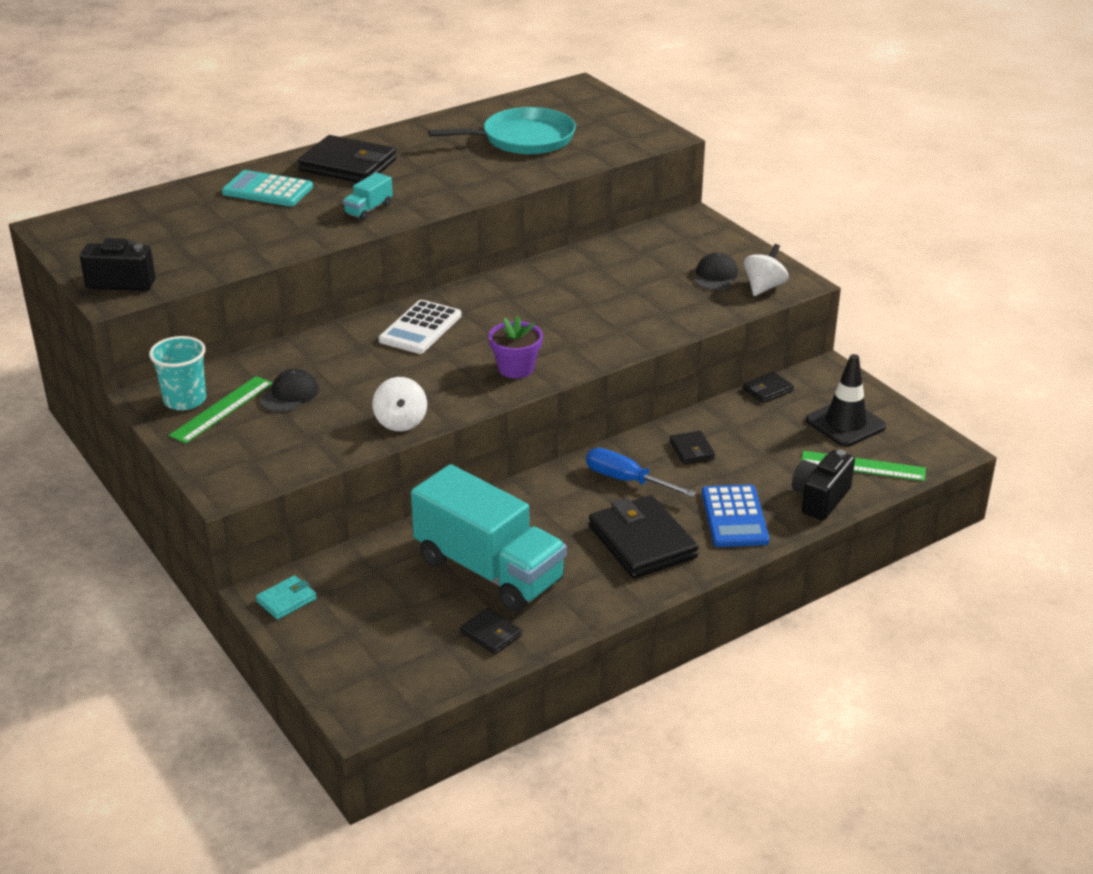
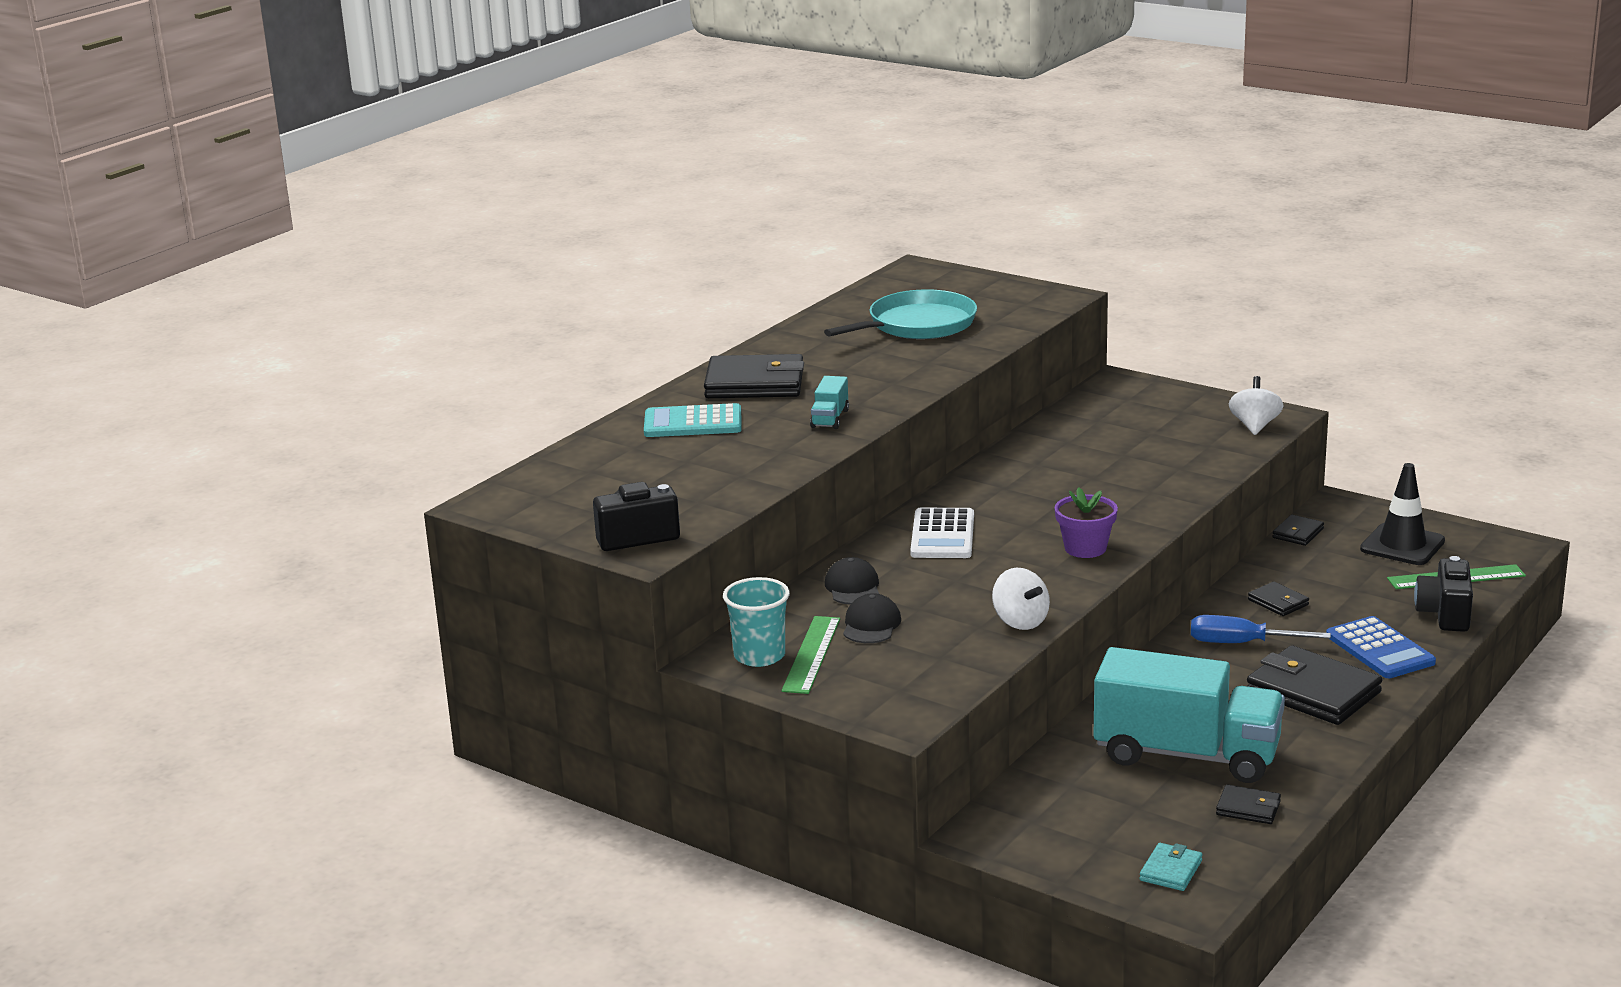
camera: 20 degrees left, 10 degrees down
(286, 600) = (1003, 835): turquoise wallet -> turquoise wallet (1170, 870)
(715, 276) = (1196, 426): black cap -> black cap (853, 587)

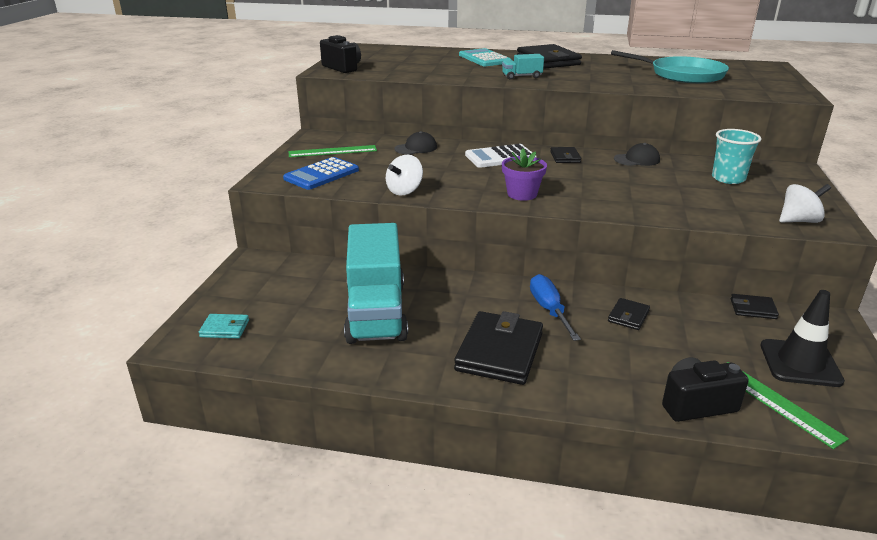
camera: 65 degrees right, 5 degrees up
(759, 656) = (325, 142): turquoise cup -> turquoise cup (728, 178)
(871, 625) = (375, 158): black cap -> black cap (637, 159)
(1248, 808) = (314, 347): black wallet -> black wallet (565, 157)
(1380, 649) = (597, 375): blue calculator -> blue calculator (321, 174)

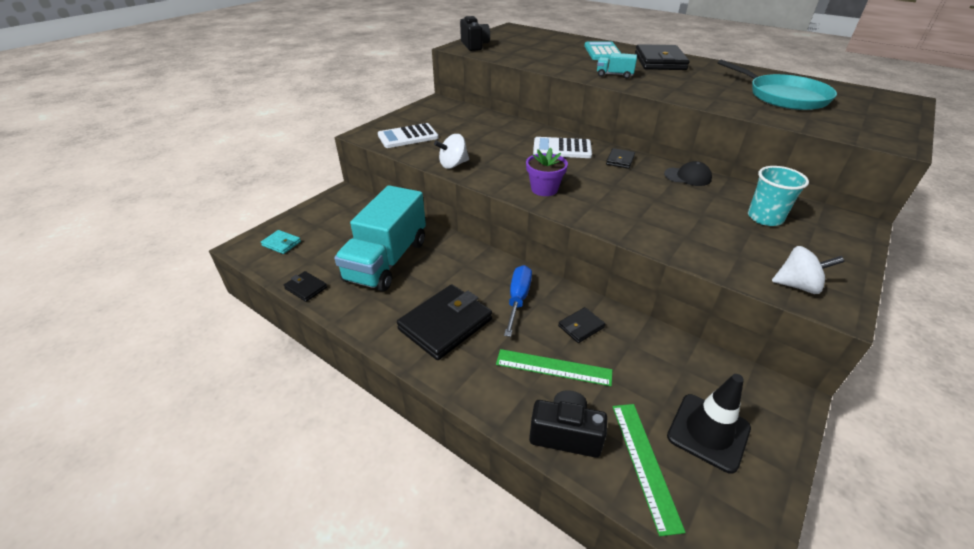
camera: 25 degrees right, 10 degrees up
(321, 174) = (408, 137): blue calculator -> white calculator
(332, 151) = (436, 118): green ruler -> green ruler (553, 367)
(416, 148) = (501, 126): black cap -> none
(753, 309) = (710, 358): black wallet -> black wallet (306, 288)

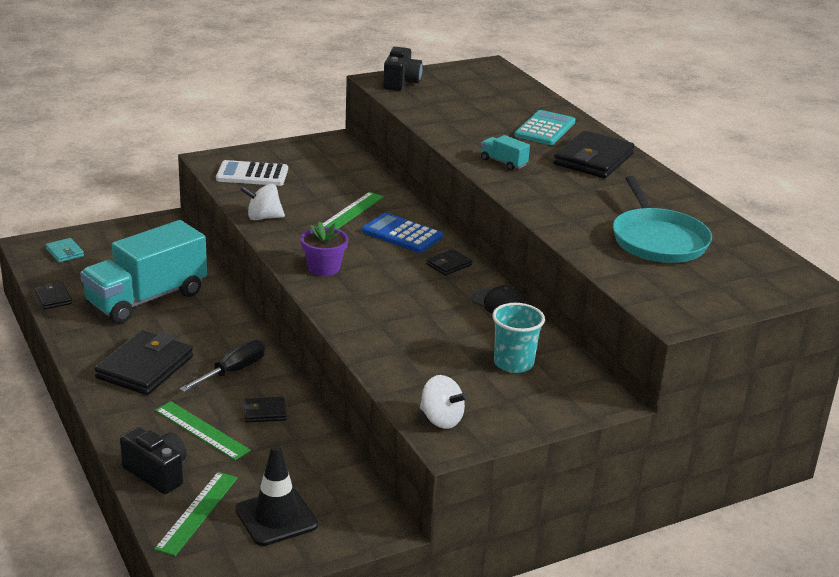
camera: 25 degrees right, 10 degrees down
(445, 324) = (145, 367): black wallet -> black wallet turned 45 degrees counterclockwise
(509, 144) = (350, 212): none -> green ruler
(518, 299) = (233, 371): blue screwdriver -> black screwdriver
(562, 149) = (402, 234): white calculator -> blue calculator

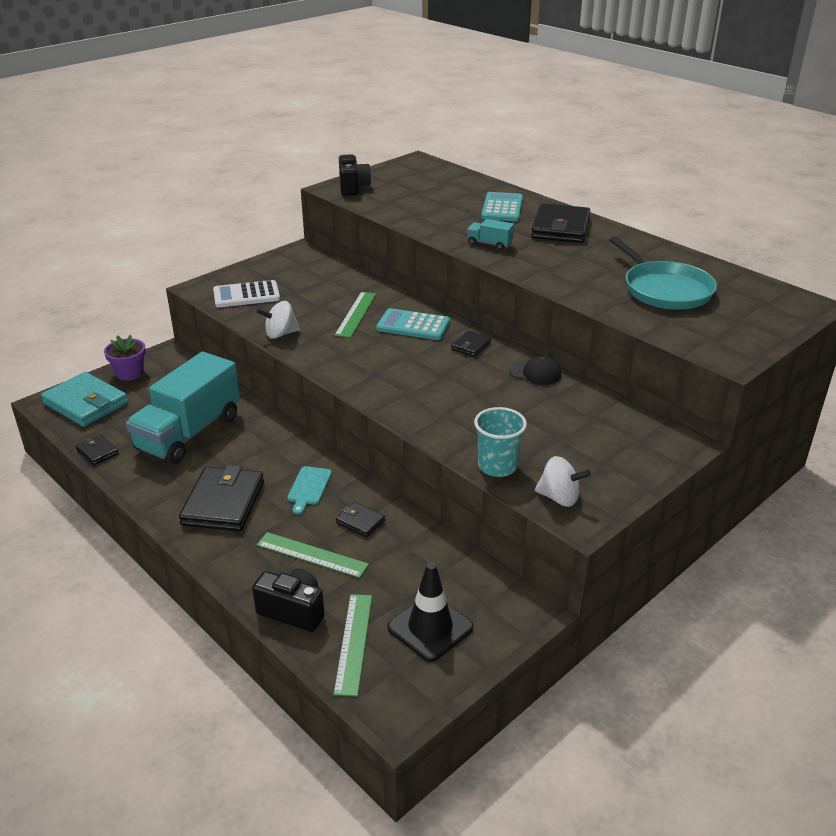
camera: 15 degrees left, 5 degrees up
(65, 252) = (86, 403): turquoise wallet -> turquoise wallet, size x2.05
(233, 371) = (308, 488): black screwdriver -> turquoise cutting board
(264, 412) = (360, 522): black wallet -> black wallet turned 60 degrees clockwise
(324, 268) = (364, 372): purple flower pot -> purple flower pot (129, 373)
(402, 234) = (413, 325): blue calculator -> turquoise calculator
(513, 363) = (585, 427): turquoise cup -> turquoise cup (497, 466)

